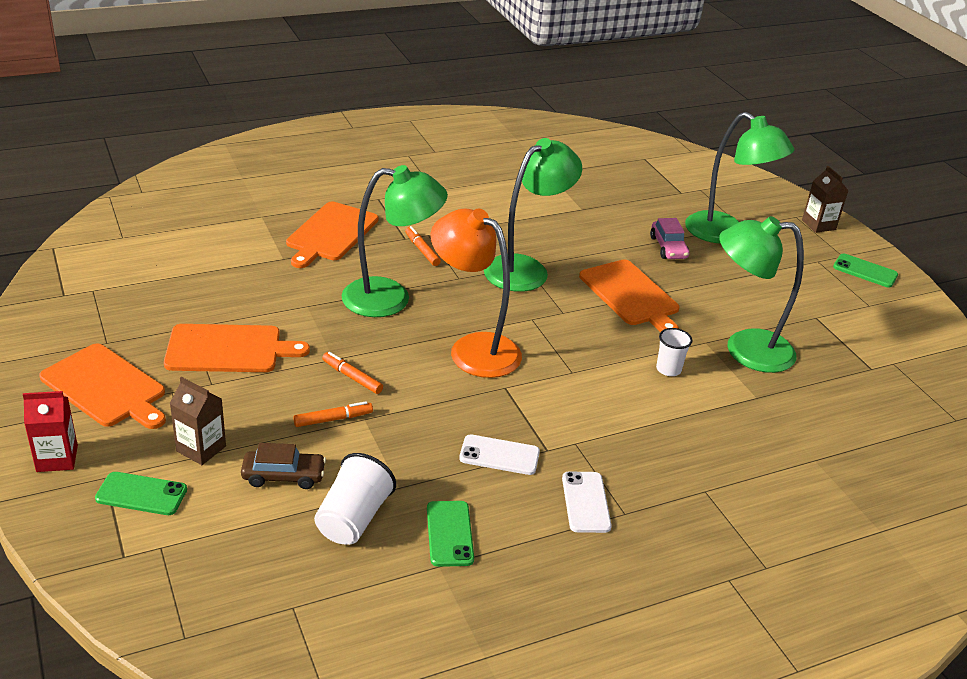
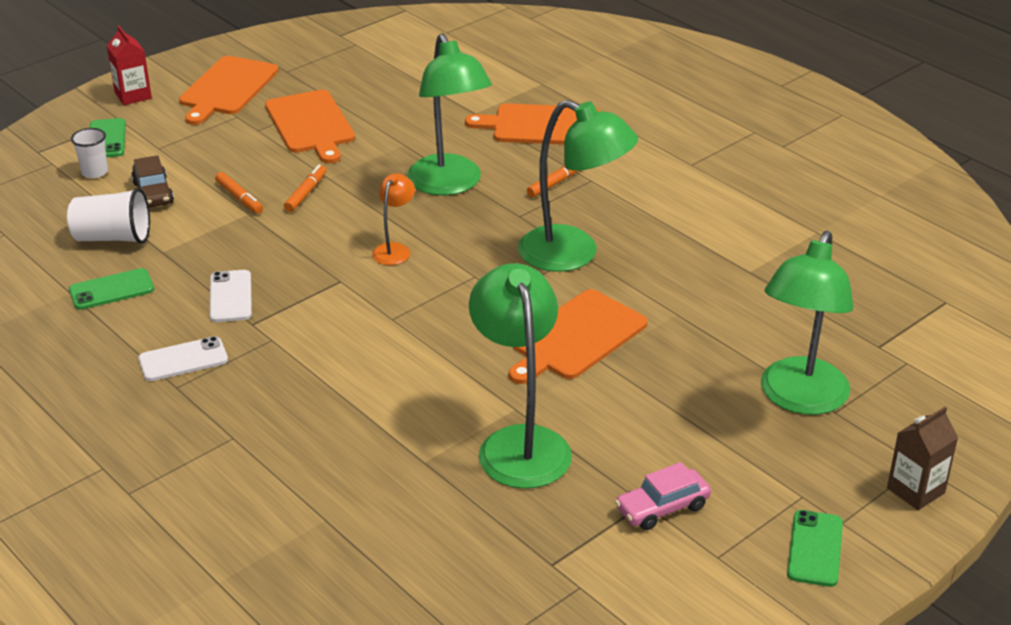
camera: 75 degrees right, 0 degrees up
(201, 448) = (171, 148): brown carton -> none
(473, 348) = (394, 249): orange lamp -> orange lamp, size x0.49
(668, 247) = (715, 353): pink car -> pink car (662, 508)
(668, 369) = (439, 386): white cup -> white cup (94, 172)

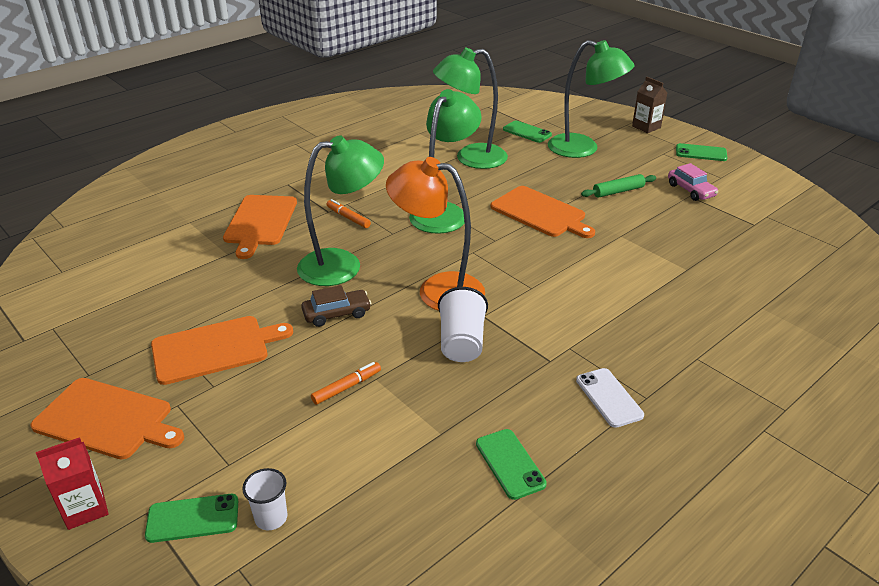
camera: 90 degrees left, 0 degrees up
(113, 238) = (415, 477): white cup -> white cup (461, 342)
(153, 193) = (327, 456): brown car -> brown car (337, 314)
(230, 297) = (512, 377): white phone -> none
(306, 193) = (344, 344): orange marker -> none
(394, 249) = (438, 290): orange lamp -> orange lamp, size x2.06
(520, 443) = (654, 234): green lamp -> green lamp (470, 158)
(649, 422) = (618, 191): none -> green rolling pin
(849, 340) = (527, 132): none -> green phone

